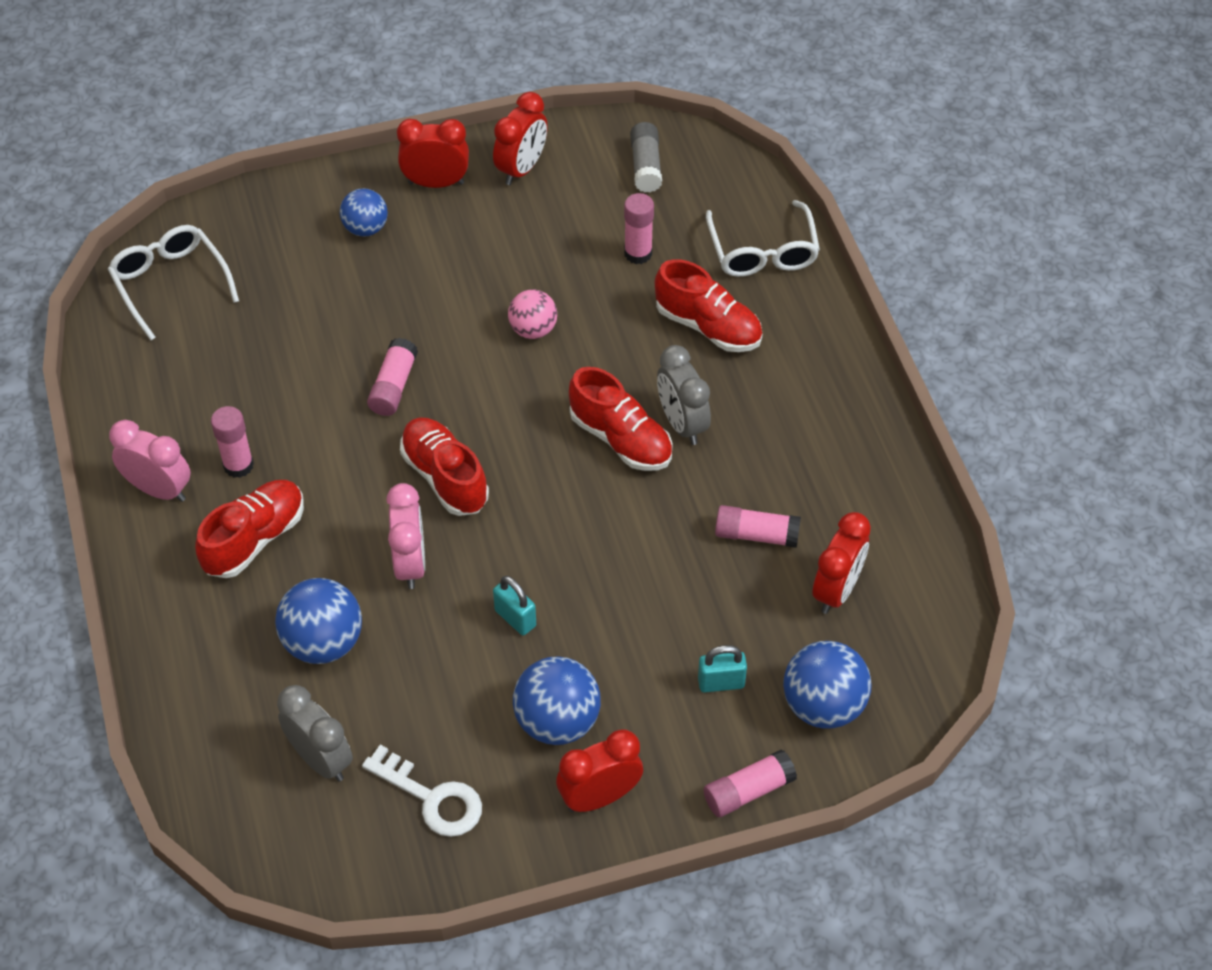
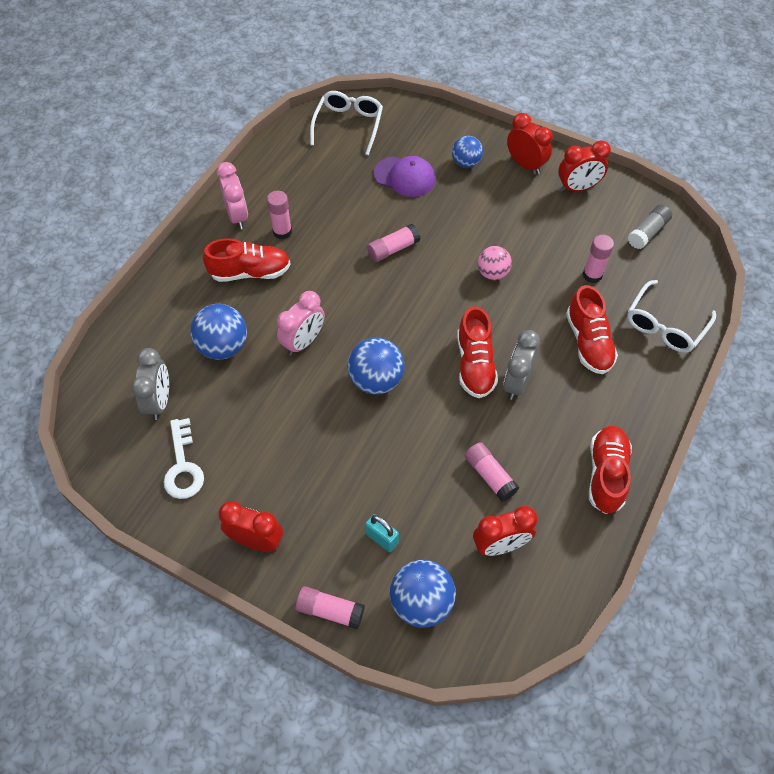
camera: 45 degrees right, 5 degrees up
(312, 295) = (404, 177): none -> purple cap
(445, 477) = (367, 313): red shoe -> red shoe (606, 474)
(515, 618) = (320, 412): turquoise padlock -> none
(557, 721) = (280, 482): blue ball -> blue ball (376, 380)

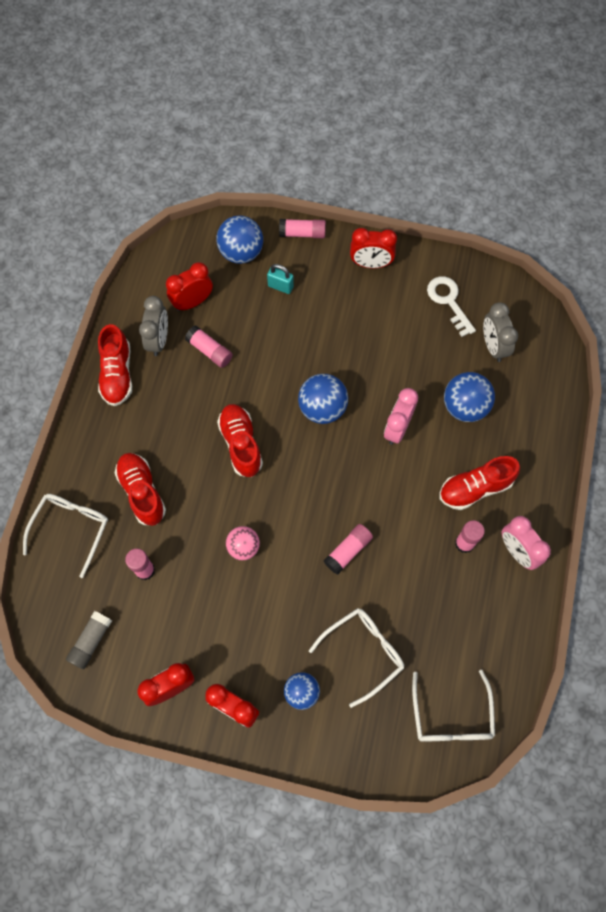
camera: 165 degrees right, 10 degrees up
(404, 177) = (363, 652): purple cap -> white glasses
(516, 382) = (202, 436): grey clock -> grey clock (159, 340)

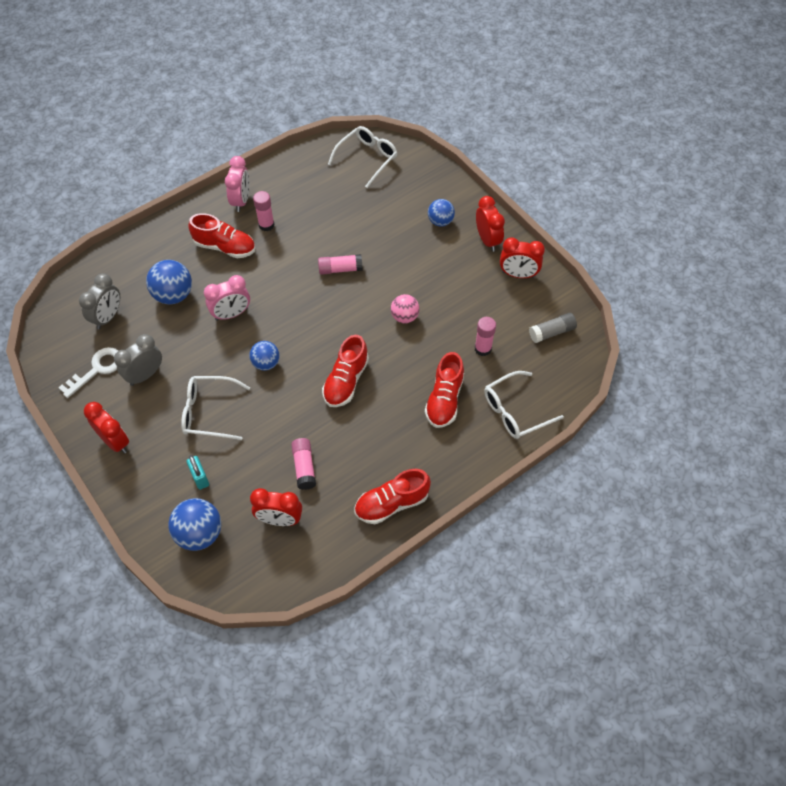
camera: 140 degrees left, 10 degrees down
(117, 374) = (391, 503): red shoe -> red shoe turned 150 degrees counterclockwise
(159, 340) = (335, 507): grey clock -> grey clock (145, 375)
(302, 233) = (135, 510): pink glue stick -> none
(322, 408) = (266, 363): blue ball -> blue ball, size x0.65
(363, 652) = (385, 215): white glasses -> white glasses (208, 412)
(448, 301) = (97, 369): white key -> white key turned 150 degrees counterclockwise

